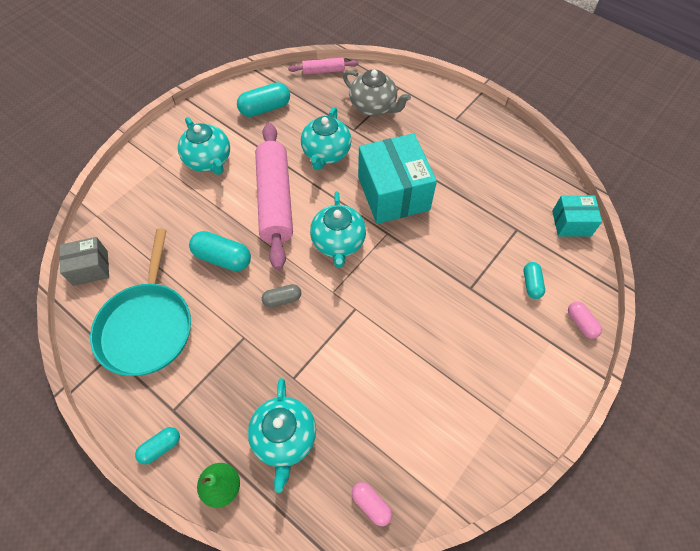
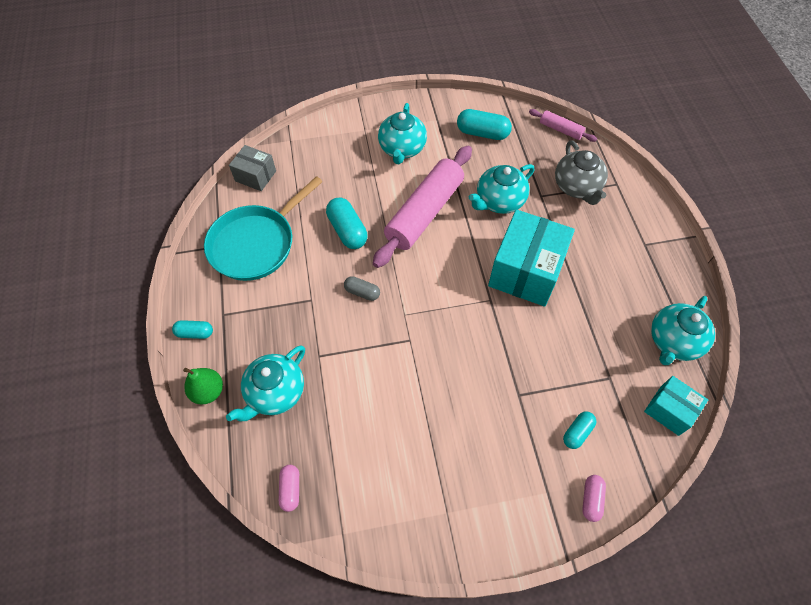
camera: 40 degrees right, 0 degrees up
(338, 243) = (443, 280): turquoise teapot -> turquoise teapot (673, 342)

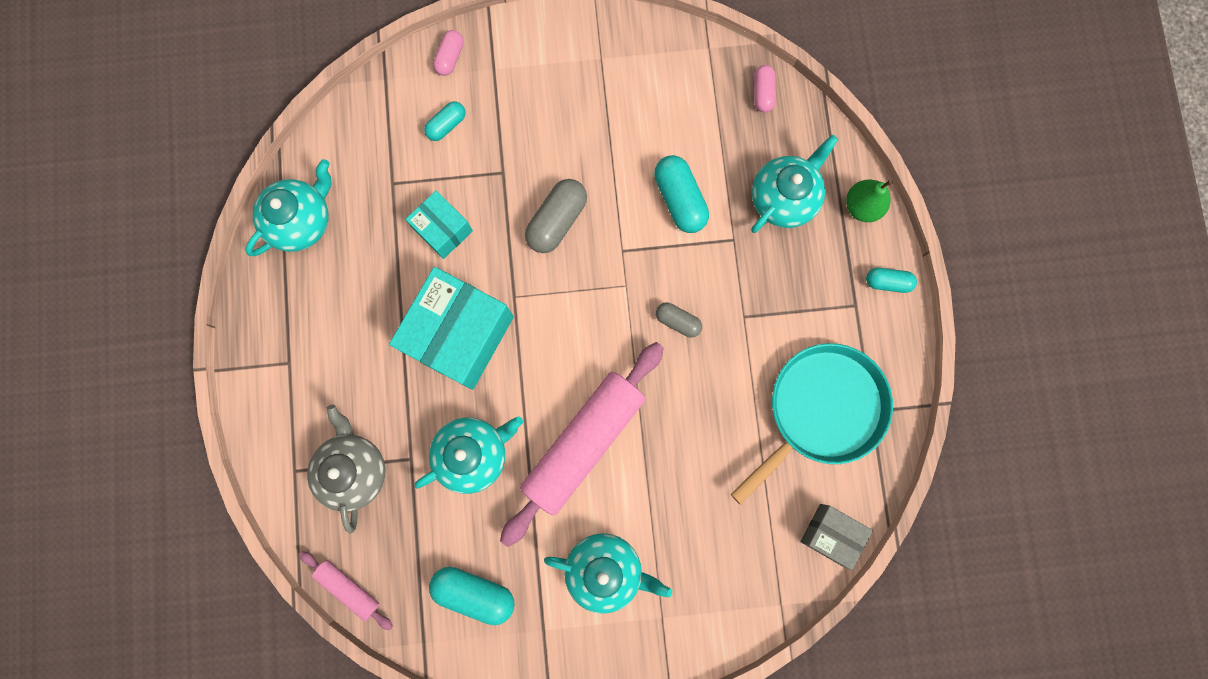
camera: 175 degrees left, 20 degrees up
(347, 230) = (694, 421): turquoise capsule -> turquoise capsule (679, 199)
(402, 149) = (605, 569): turquoise teapot -> turquoise teapot turned 90 degrees clockwise
(466, 358) = (557, 221): none -> grey capsule
(669, 410) = (336, 140): turquoise box -> turquoise box (443, 230)

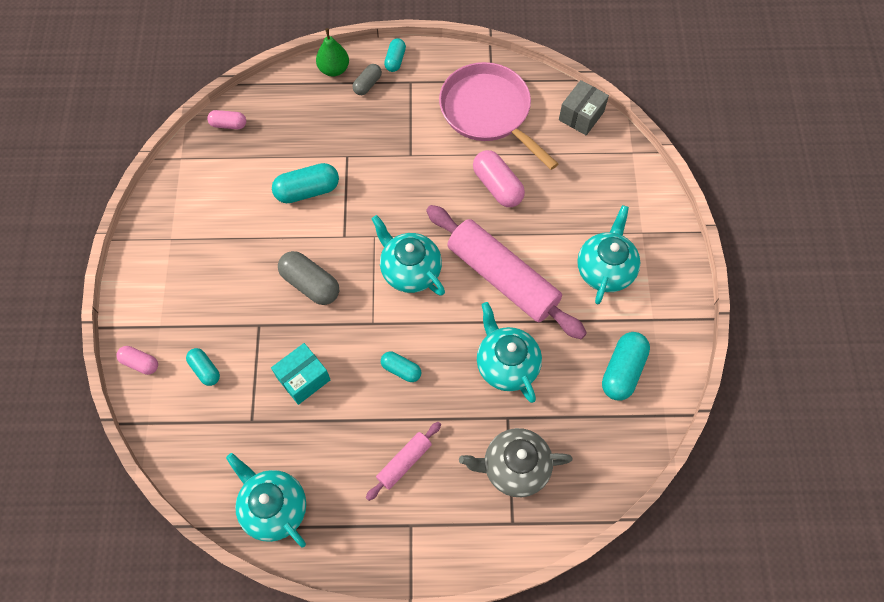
camera: 85 degrees left, 15 degrees down
(348, 588) = (619, 477): pink rolling pin -> pink rolling pin (404, 462)
(460, 335) = (401, 370): turquoise box -> turquoise capsule
(677, 321) = (409, 201): grey capsule -> grey capsule (367, 84)
(710, 429) = (497, 186): none -> pink capsule
(784, 198) = (318, 119): turquoise teapot -> turquoise teapot (410, 270)
(821, 410) = (488, 112): turquoise pan -> pink pan

